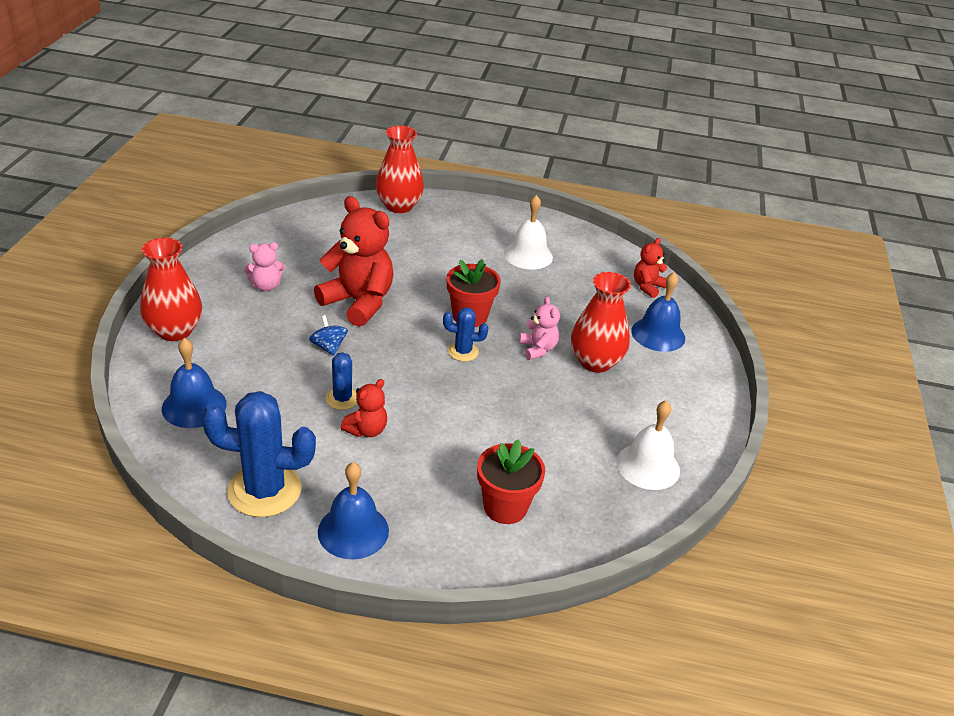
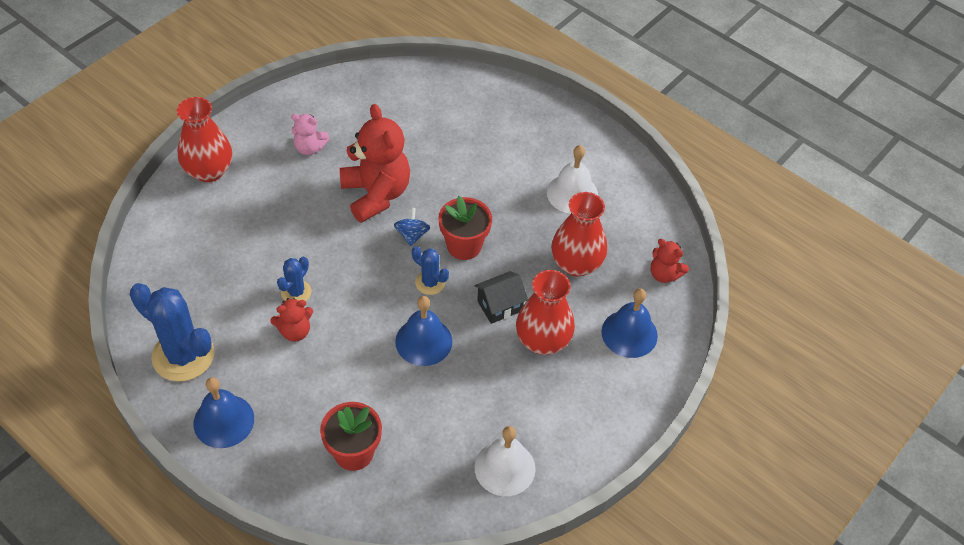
camera: 30 degrees right, 15 degrees up
(194, 406) = (180, 253): blue bell -> blue bell (423, 341)
(328, 347) = (319, 234): blue spinning top -> blue spinning top (412, 235)
(399, 206) = (489, 91): red vase -> red vase (576, 264)
(538, 349) = (500, 306): pink teddy bear -> black house
(647, 287) = (664, 274): red teddy bear -> red teddy bear turned 120 degrees counterclockwise

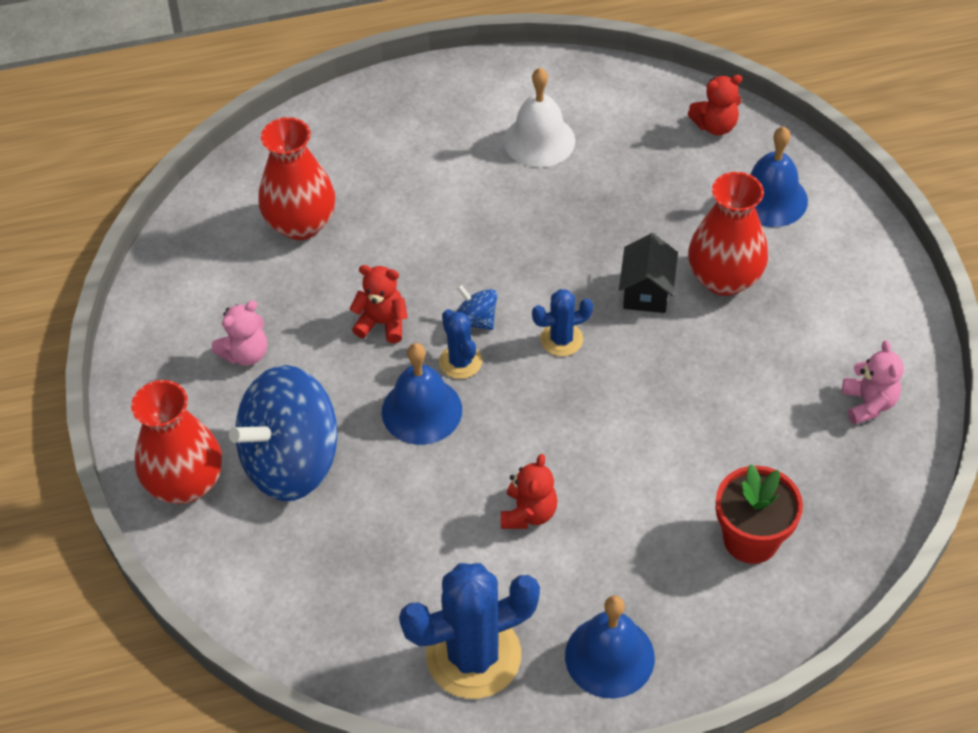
camera: 50 degrees left, 0 degrees up
(254, 206) = (292, 461): none -> blue spinning top
(296, 292) = (469, 482): blue cactus -> blue cactus (460, 362)
(376, 194) = (382, 323): red teddy bear -> red teddy bear, size x0.50
(423, 341) = (642, 389): blue bell -> blue bell (421, 410)
(464, 246) = (533, 279): red flower pot -> none
(505, 468) = (868, 403): white bell -> pink teddy bear
(576, 264) = (641, 192): red vase -> red vase (301, 224)

